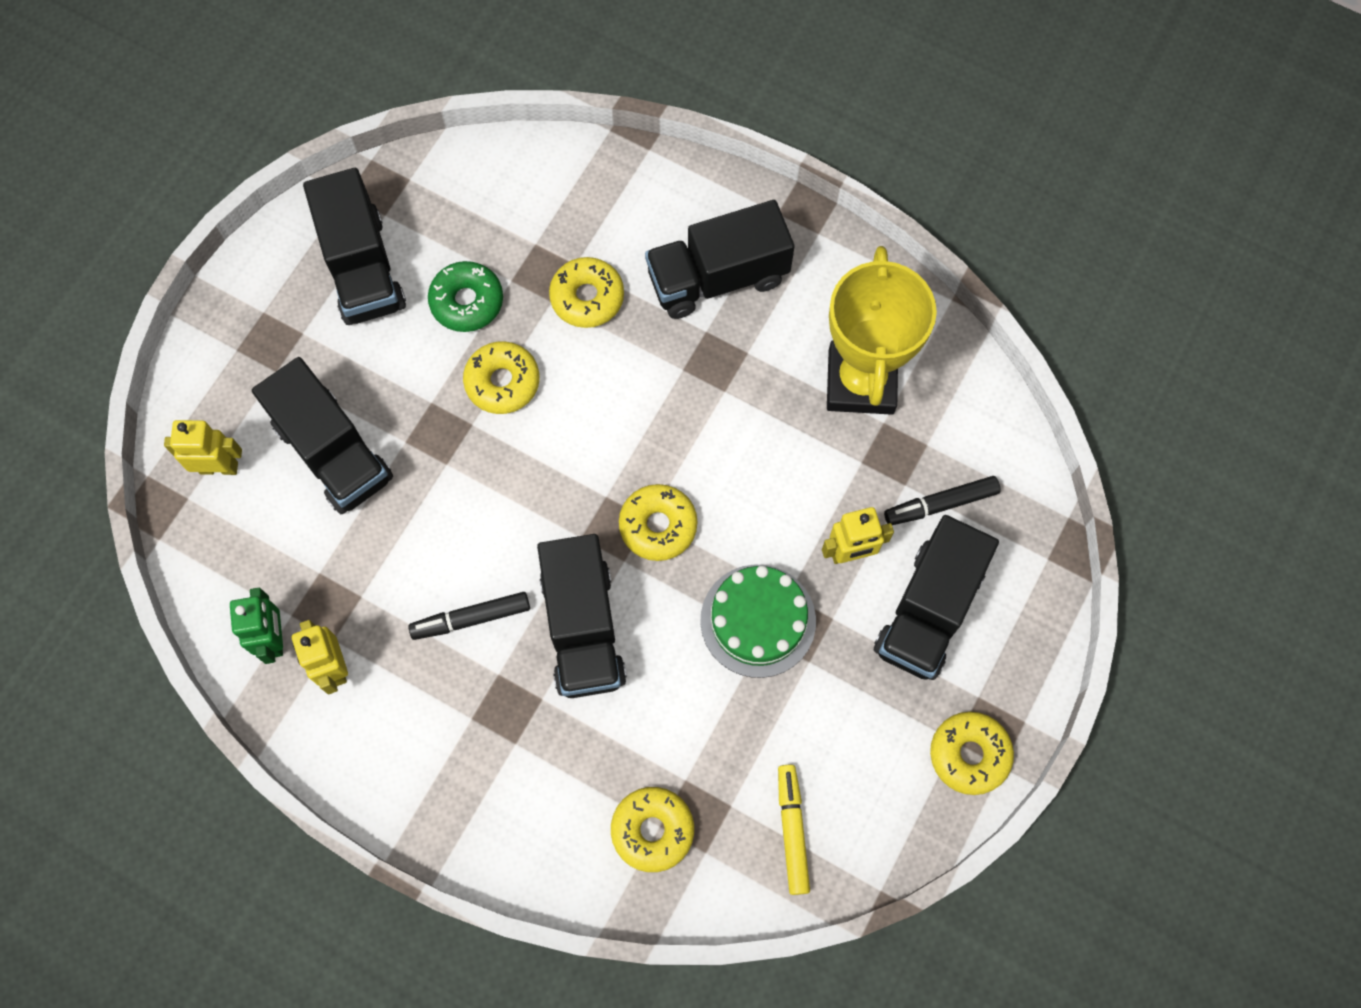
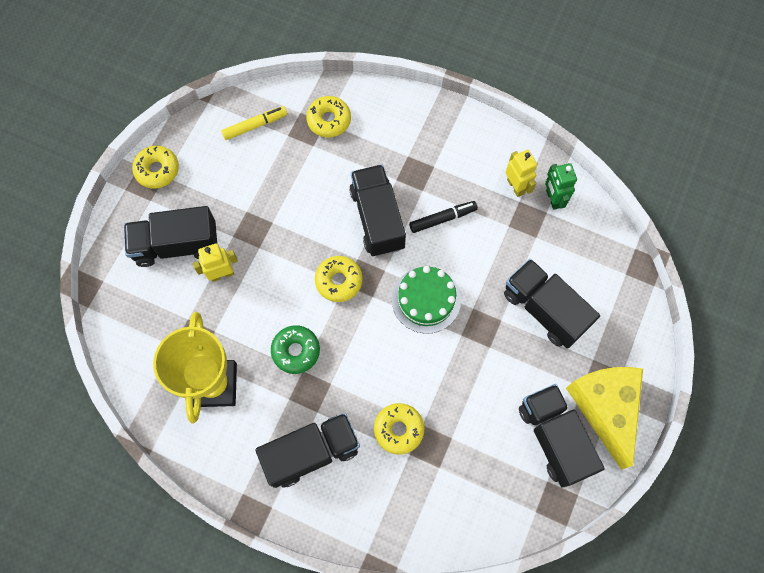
camera: 175 degrees right, 0 degrees up
(219, 467) = (612, 294): yellow robot -> none
(277, 302) = (605, 408): none -> yellow cheese
(467, 302) = (479, 419): green donut -> green donut (296, 351)
(502, 382) = (446, 364): yellow donut -> none
(758, 620) = (276, 231): green cake -> green cake (426, 300)
(792, 831) = (254, 125): yellow marker -> yellow marker turned 105 degrees counterclockwise
(928, 610) = (176, 245): black truck -> black truck turned 120 degrees counterclockwise
(941, 504) = (166, 308): black marker -> none

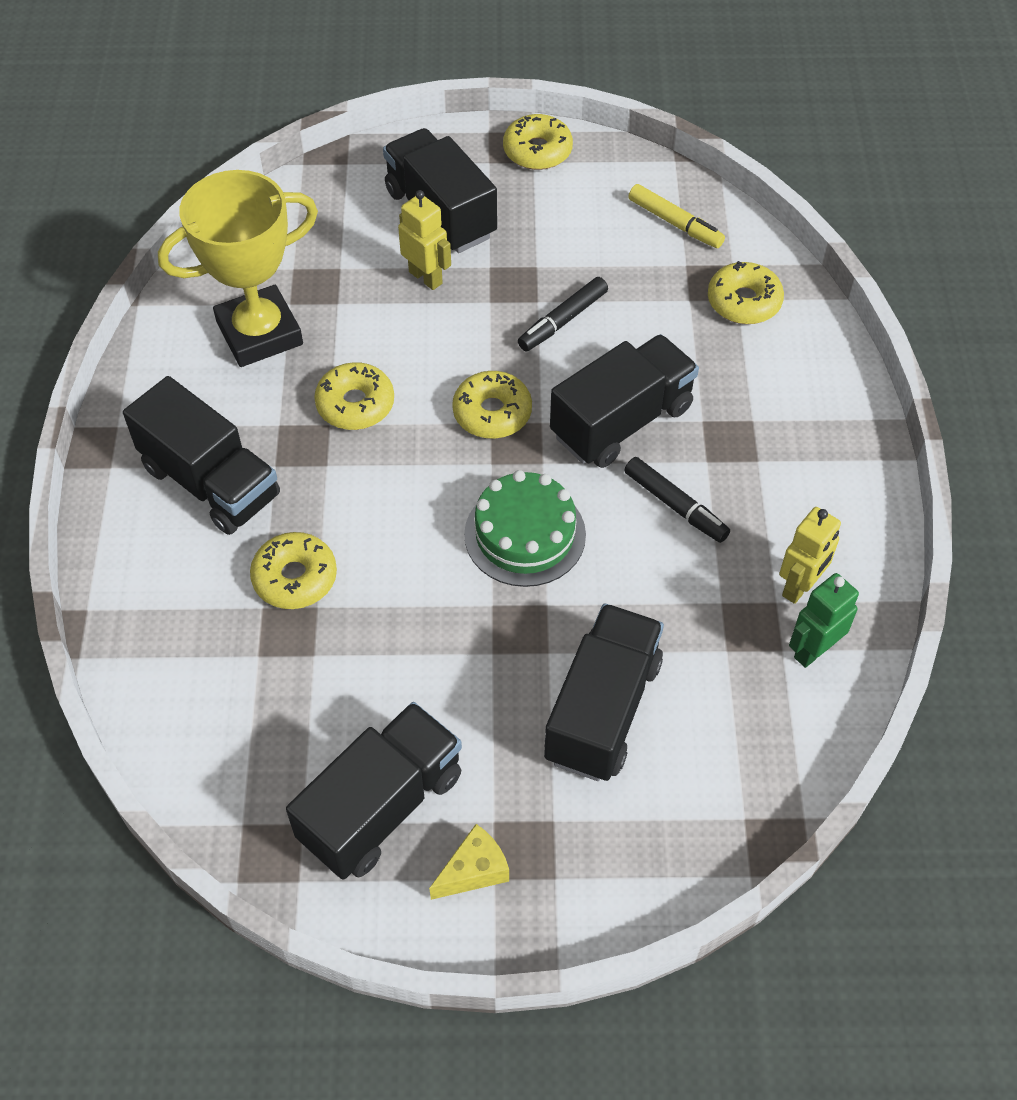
camera: 65 degrees right, 15 degrees down
(293, 215) = (563, 320): none -> black marker
(296, 351) = (355, 404): green donut -> yellow donut
(605, 408) = (474, 870): yellow cheese -> yellow cheese, size x0.44

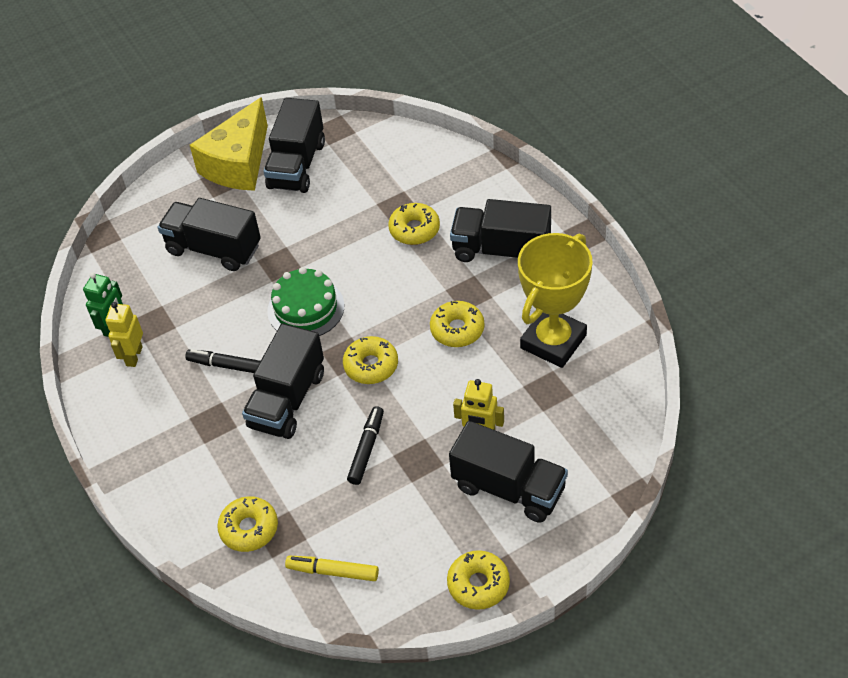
camera: 155 degrees right, 5 degrees down
(474, 870) = (238, 164): yellow cheese -> yellow cheese, size x2.27
(602, 710) = (214, 249): black truck -> black truck turned 120 degrees clockwise

